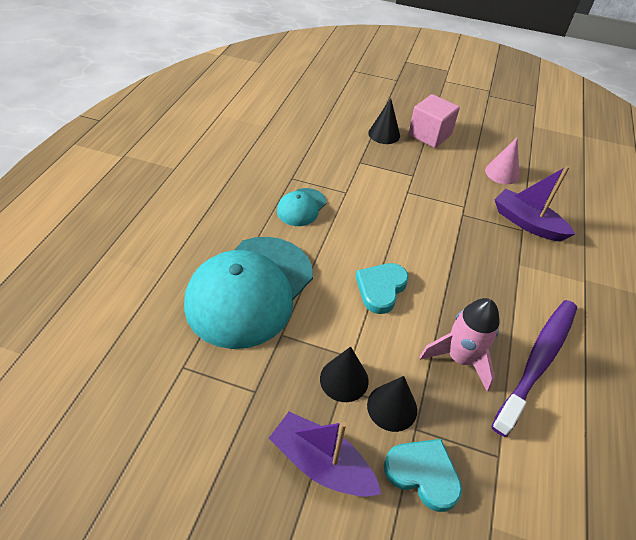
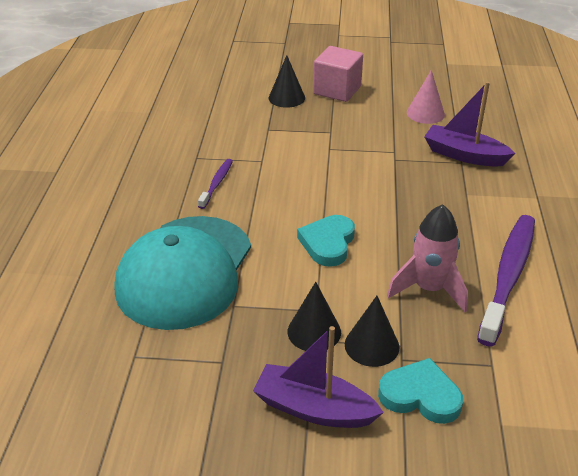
camera: 10 degrees left, 10 degrees down
(301, 207) = (216, 183): turquoise cap -> purple toothbrush

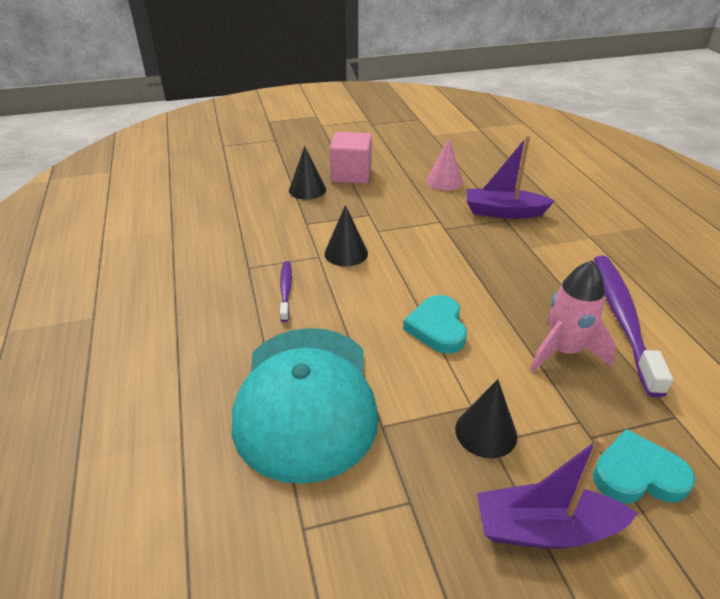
camera: 20 degrees left, 0 degrees up
(371, 345) = (553, 430): black cone -> black cone (346, 253)

